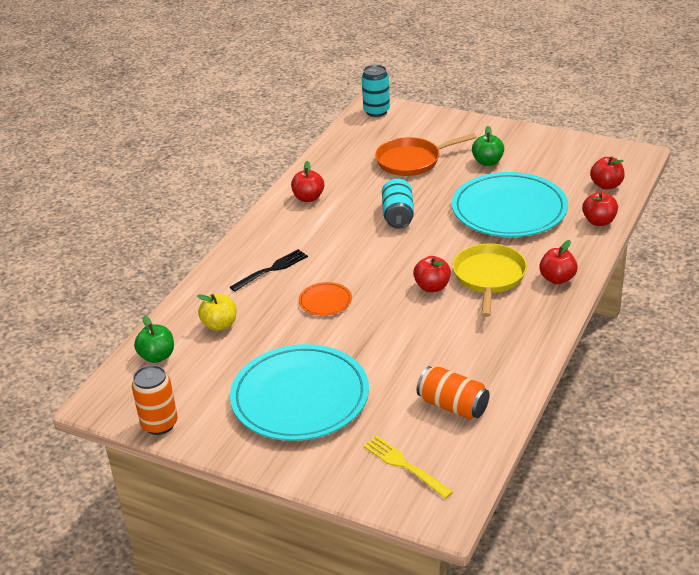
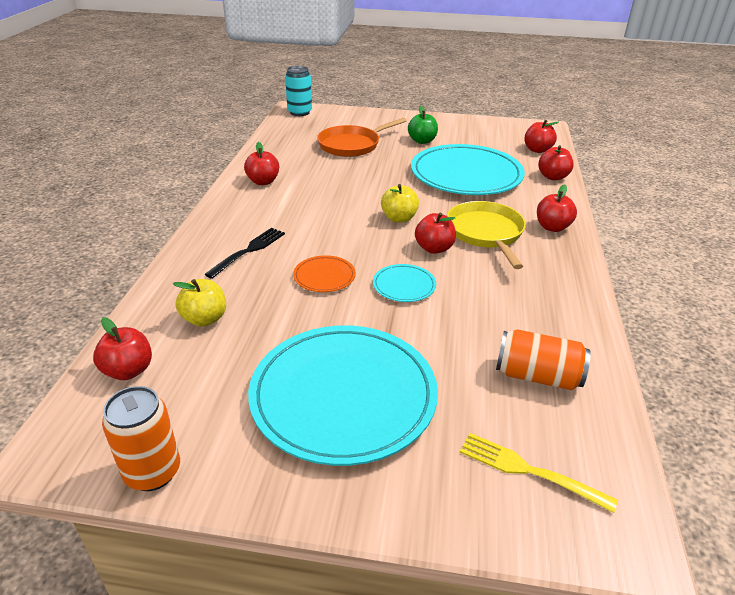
camera: 20 degrees left, 0 degrees up
(157, 356) = (128, 370): green apple -> red apple
(387, 318) = (404, 285): none -> turquoise plate
(398, 215) = (362, 188): turquoise can -> none
(416, 252) = (399, 218): none -> yellow apple

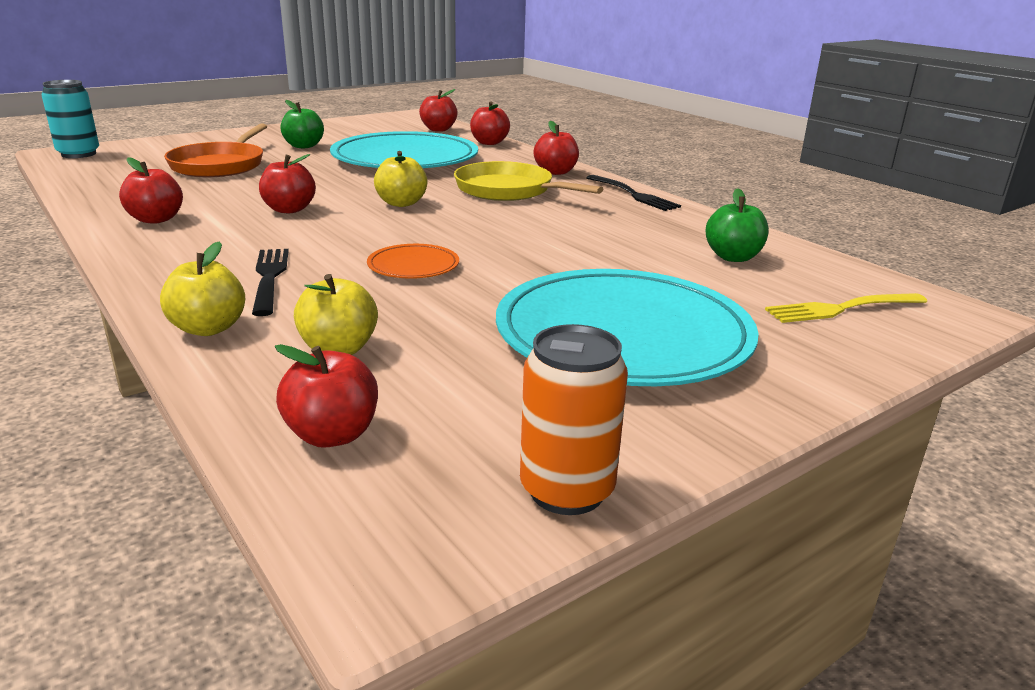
camera: 45 degrees left, 10 degrees down
(179, 274) = (208, 328): none -> yellow apple
(404, 285) = (510, 245): turquoise plate -> none
(434, 248) = (483, 213): red apple -> red apple (289, 209)
(537, 376) = (733, 257): orange can -> green apple
(574, 276) = (633, 194): none -> black fork

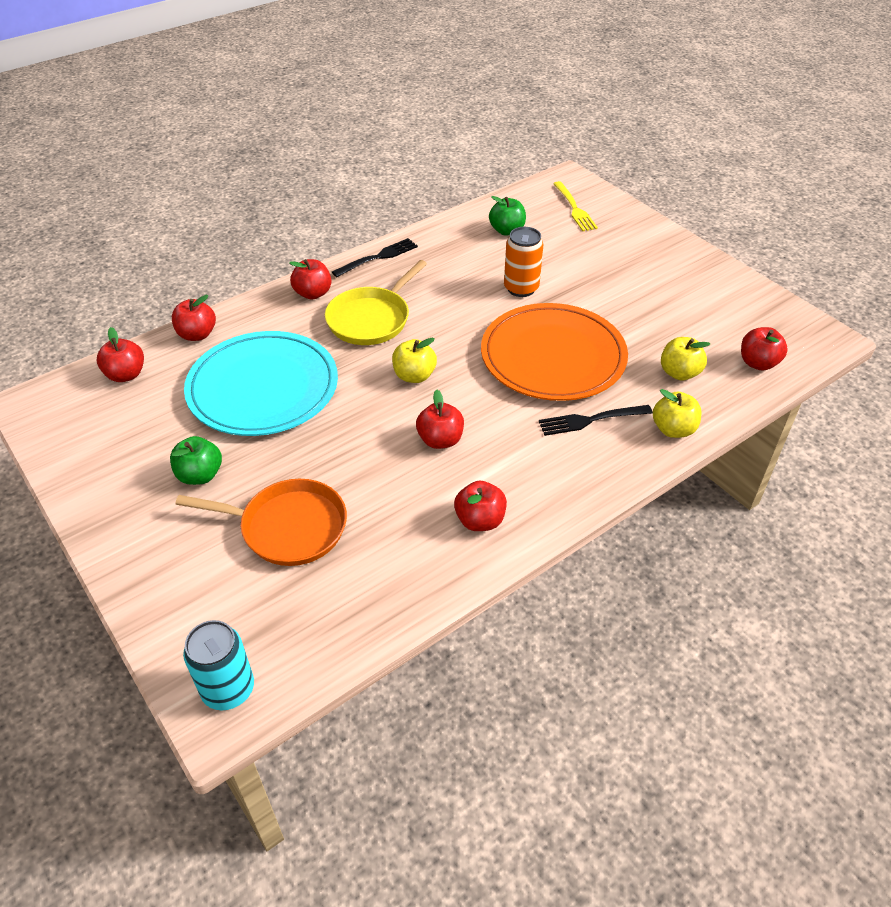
camera: 90 degrees left, 20 degrees up
(413, 266) = (553, 357): orange plate -> orange plate, size x2.35
(567, 490) = (766, 299): orange can -> orange can (521, 288)
(623, 335) = (629, 278): turquoise plate -> none

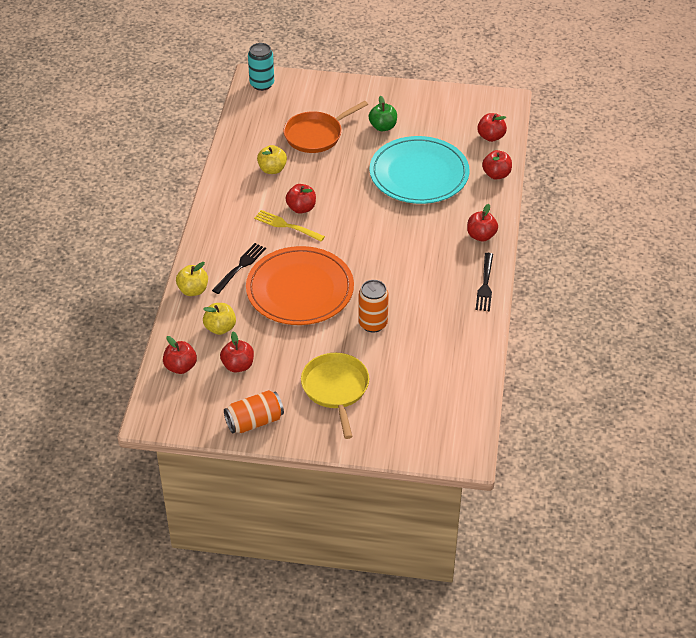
camera: 135 degrees right, 0 degrees up
(371, 319) = (426, 243): yellow pan -> yellow pan (335, 388)
(414, 376) = (357, 229): yellow apple -> yellow apple (272, 169)
(480, 520) = (240, 188): red apple -> red apple (238, 365)
(507, 230) = (440, 365): green apple -> none
(574, 208) = (422, 422): yellow fork -> yellow fork (286, 226)
(722, 282) = (254, 421): none -> orange can

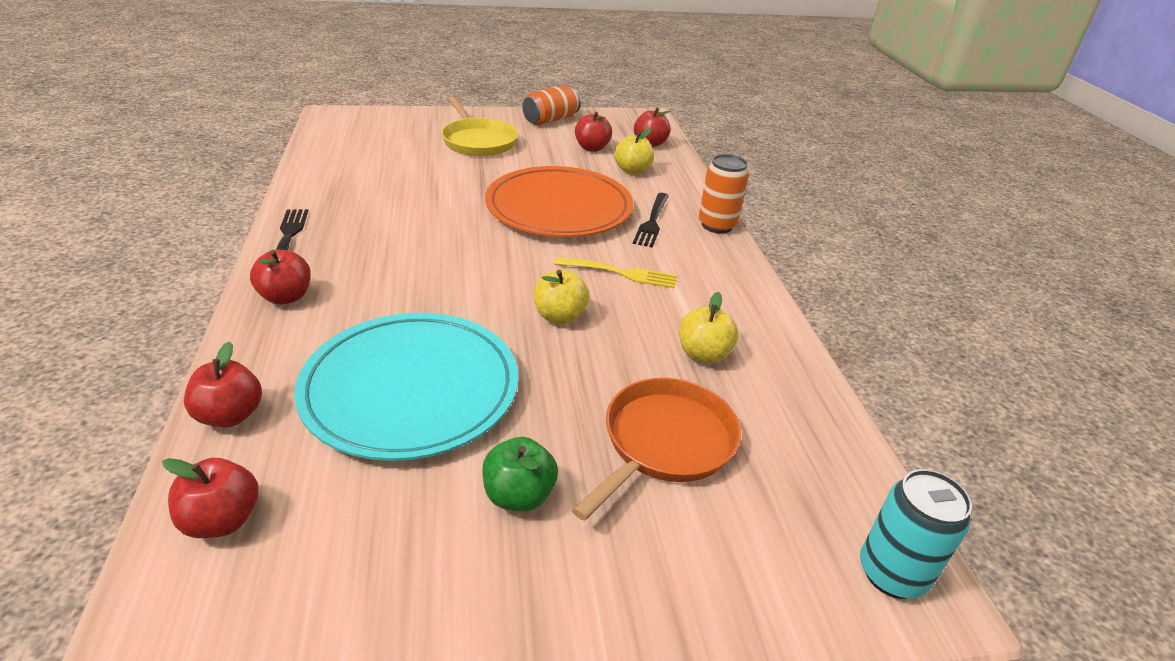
camera: 160 degrees right, 10 degrees down
(193, 290) = (691, 196): yellow apple -> yellow apple (559, 316)
(301, 208) = (612, 299): red apple -> none
(373, 324) = (450, 187): orange can -> orange can (717, 225)

